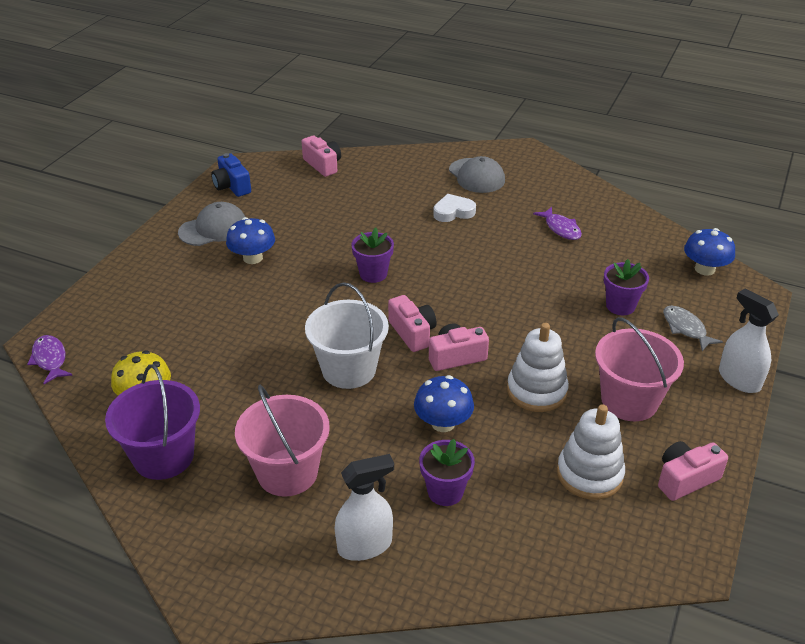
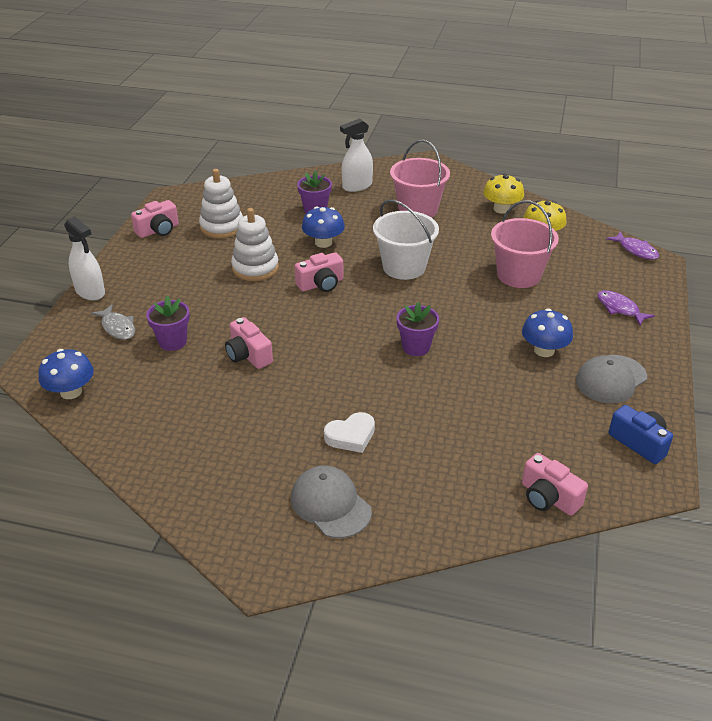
camera: 170 degrees right, 0 degrees up
(163, 456) = (501, 209): purple bucket -> yellow mushroom
(412, 333) = (361, 298): pink camera -> pink camera (248, 355)
(561, 228) = (220, 427): purple fish -> purple fish (619, 308)
(629, 401) = (184, 269): pink bucket -> pink bucket (518, 275)

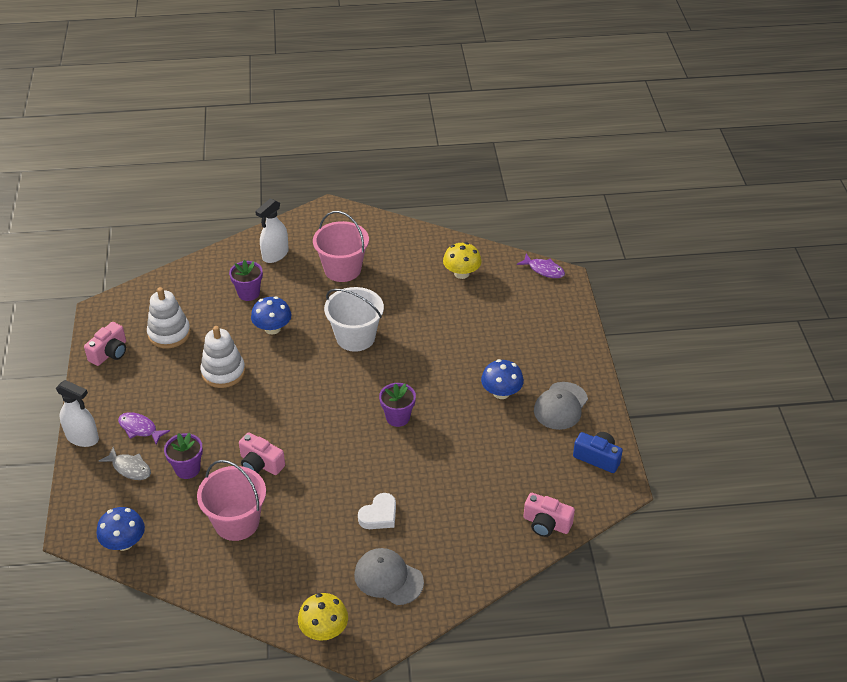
camera: 20 degrees left, 5 degrees up
(321, 284) = (290, 374): pink camera -> none
(501, 209) = (416, 251): yellow mushroom -> yellow mushroom (324, 630)
(518, 275) = (456, 321): pink bucket -> pink bucket (236, 522)
(619, 308) = (548, 335): purple fish -> purple fish (140, 429)

